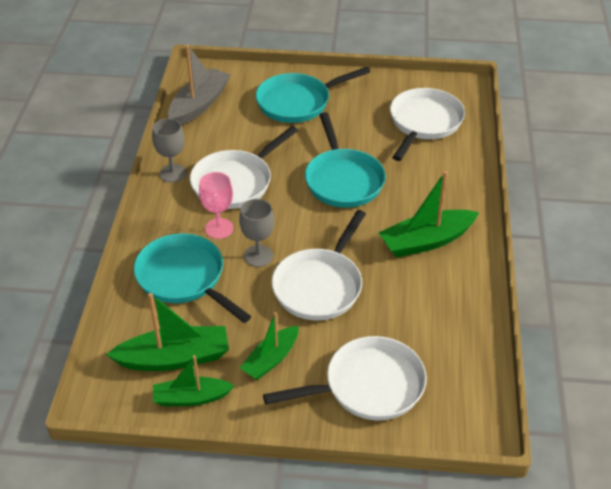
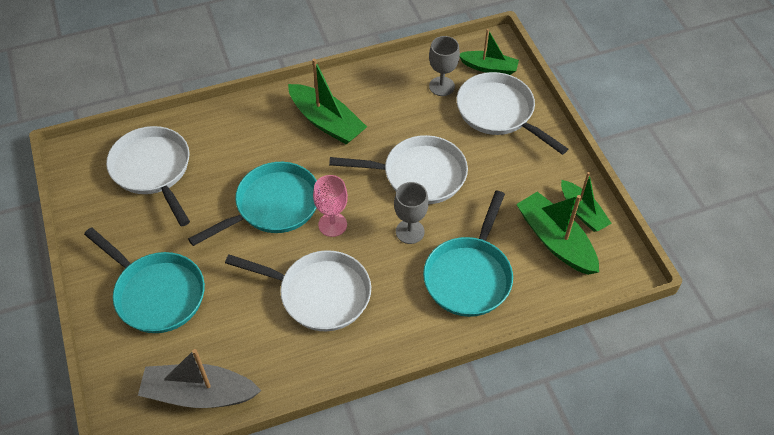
camera: 115 degrees left, 10 degrees up
(173, 173) = (333, 359): grey goblet -> grey goblet (441, 86)
(219, 228) = (392, 278): pink goblet -> pink goblet (332, 224)
(271, 359) = (514, 177): green boat -> green boat (489, 67)
(424, 123) = (153, 170): white pan -> white pan turned 60 degrees clockwise

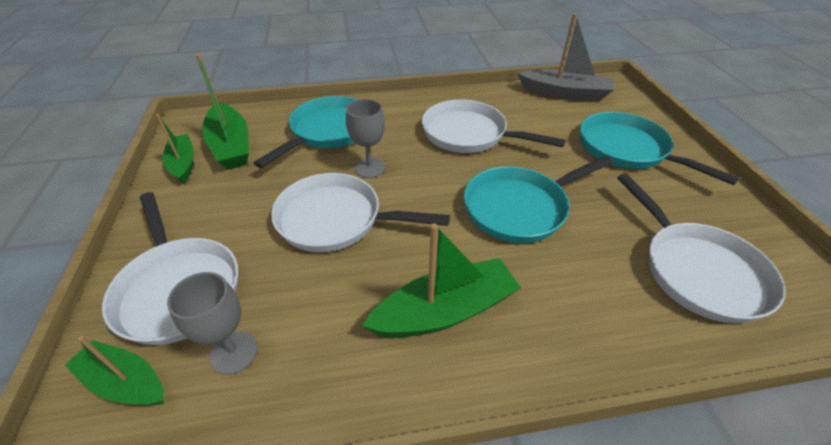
camera: 170 degrees left, 10 degrees down
(326, 122) = (445, 311): green boat -> green boat turned 105 degrees clockwise
(332, 224) = (451, 183): pink goblet -> none

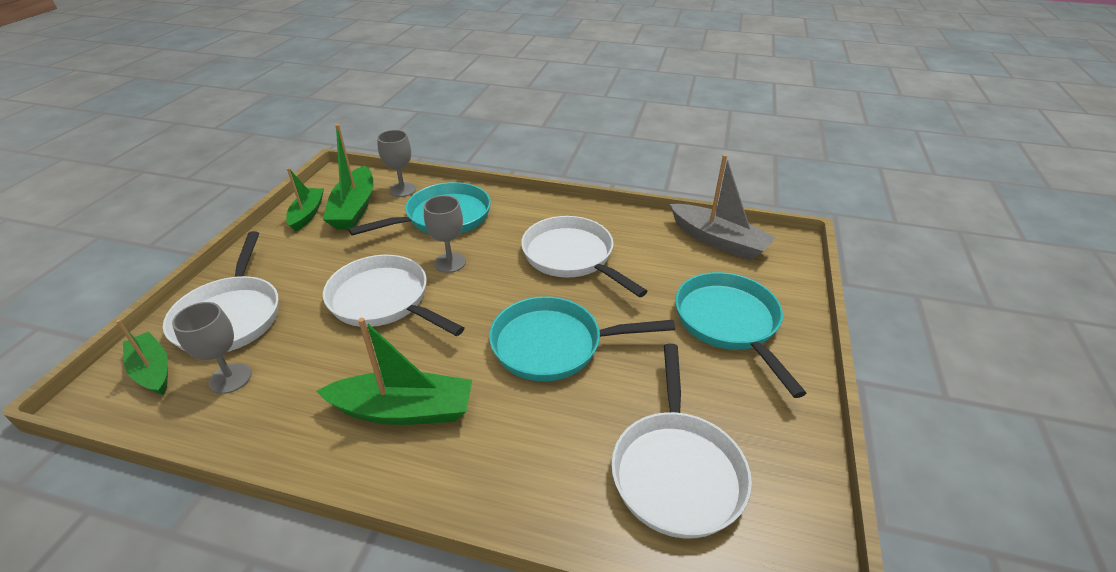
camera: 25 degrees right, 5 degrees down
(266, 118) = (402, 190): none -> grey goblet

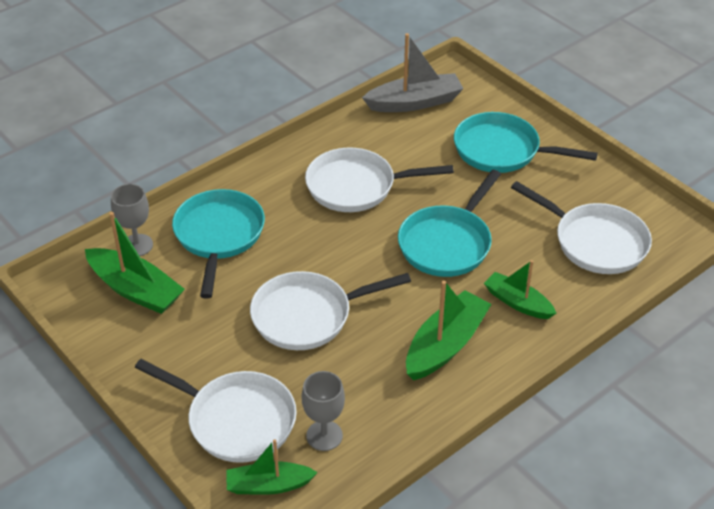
camera: 55 degrees left, 5 degrees up
(307, 214) = (109, 327): green boat -> green boat (517, 302)
(450, 262) = (294, 258): grey goblet -> none

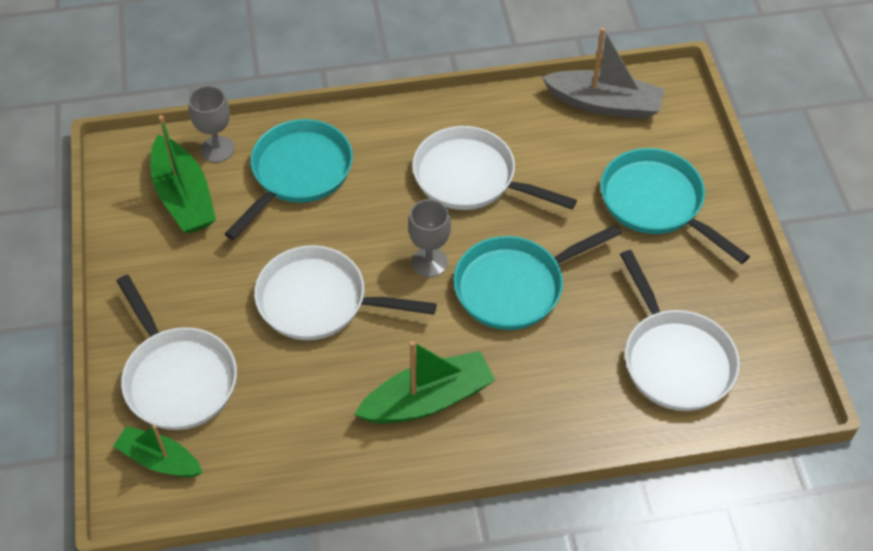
camera: 30 degrees right, 10 degrees up
(324, 435) = (244, 436): grey goblet -> grey goblet (429, 262)
(517, 302) = (536, 389): green boat -> none

